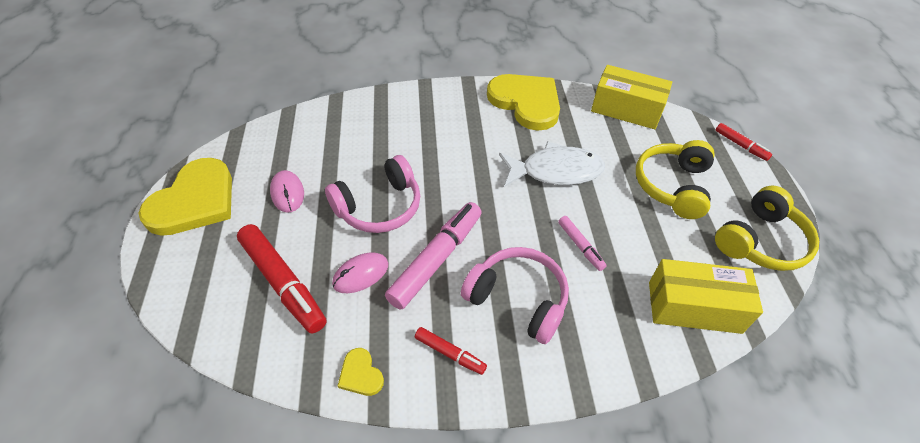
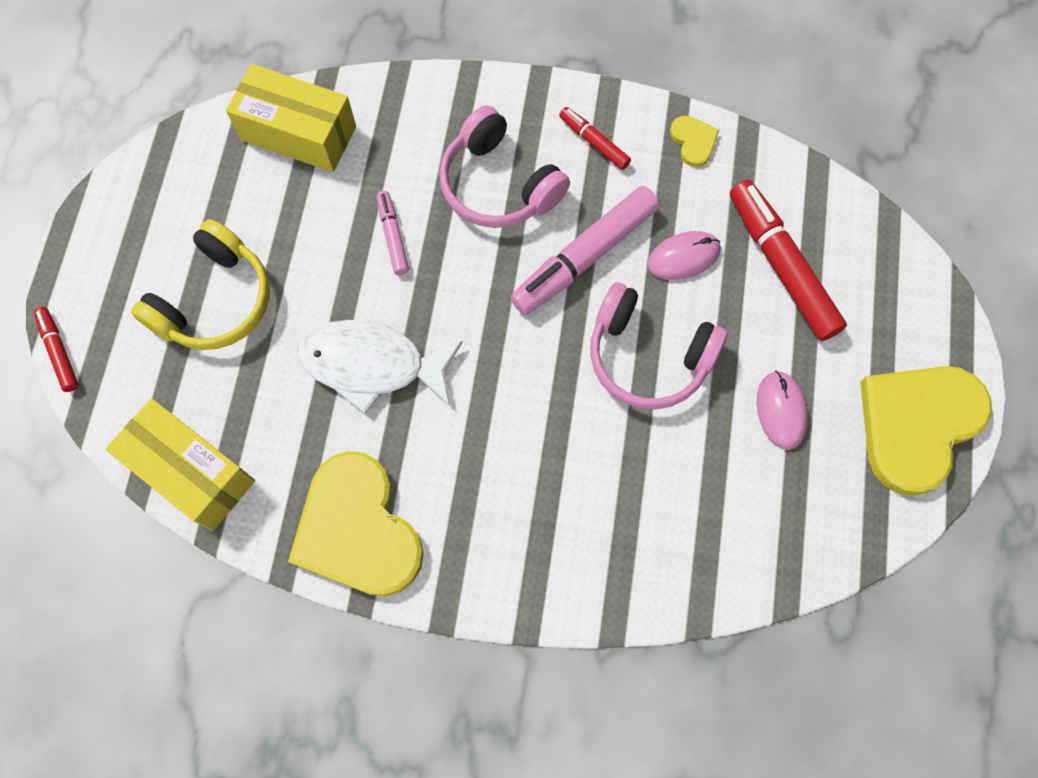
camera: 165 degrees left, 20 degrees up
(379, 207) = (648, 356): pink headphones -> pink headphones turned 135 degrees counterclockwise
(760, 241) = (157, 193): yellow headphones -> none

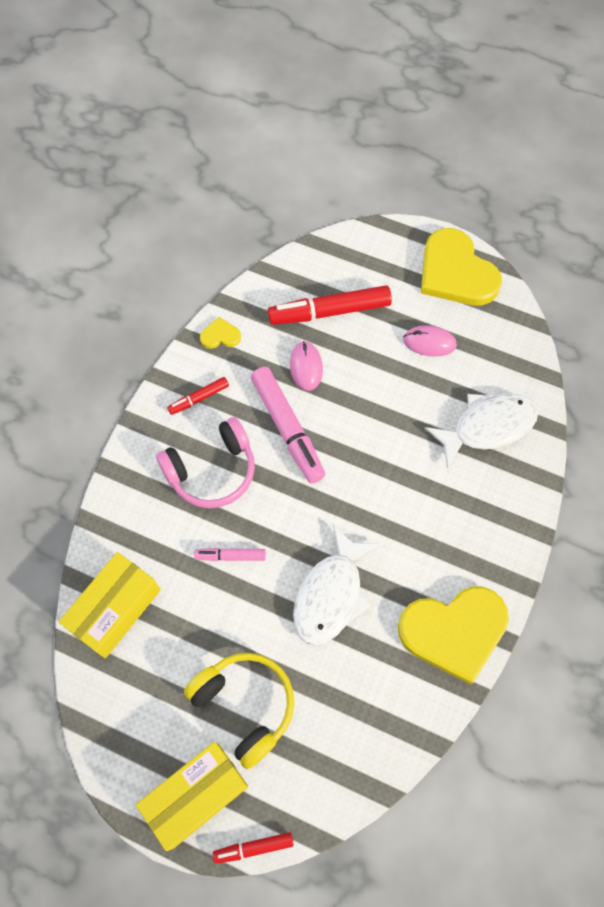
camera: 75 degrees left, 5 degrees down
(191, 472) = (384, 749): yellow box -> yellow box (196, 795)
(648, 356) = (372, 409): pink headphones -> none
(670, 519) = (487, 427): none -> white fish

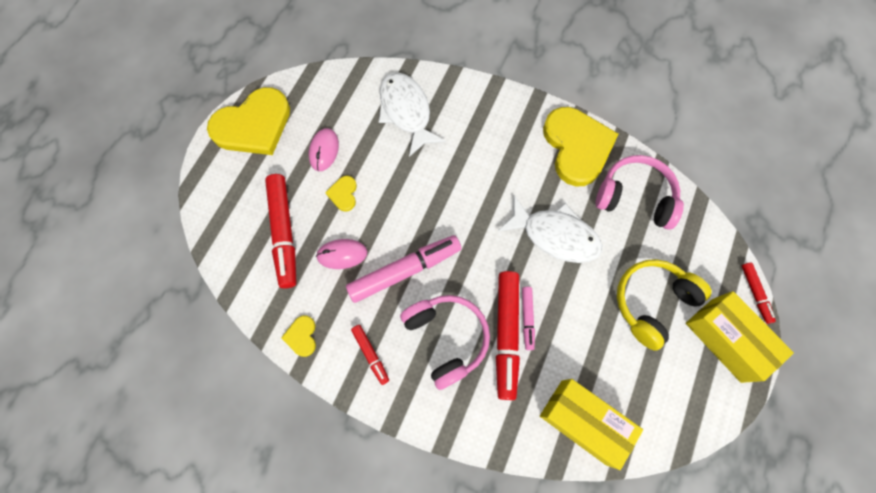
camera: 90 degrees left, 5 degrees up
(213, 532) = (506, 335): none -> red marker
(376, 365) = (343, 194): none -> yellow heart
(384, 701) = (635, 197): none -> pink headphones

